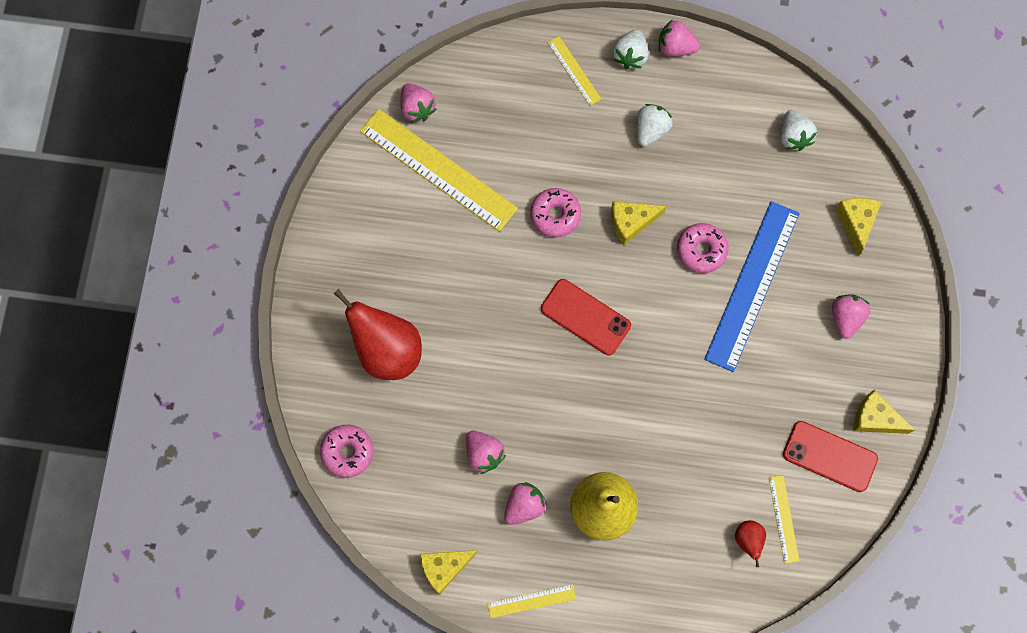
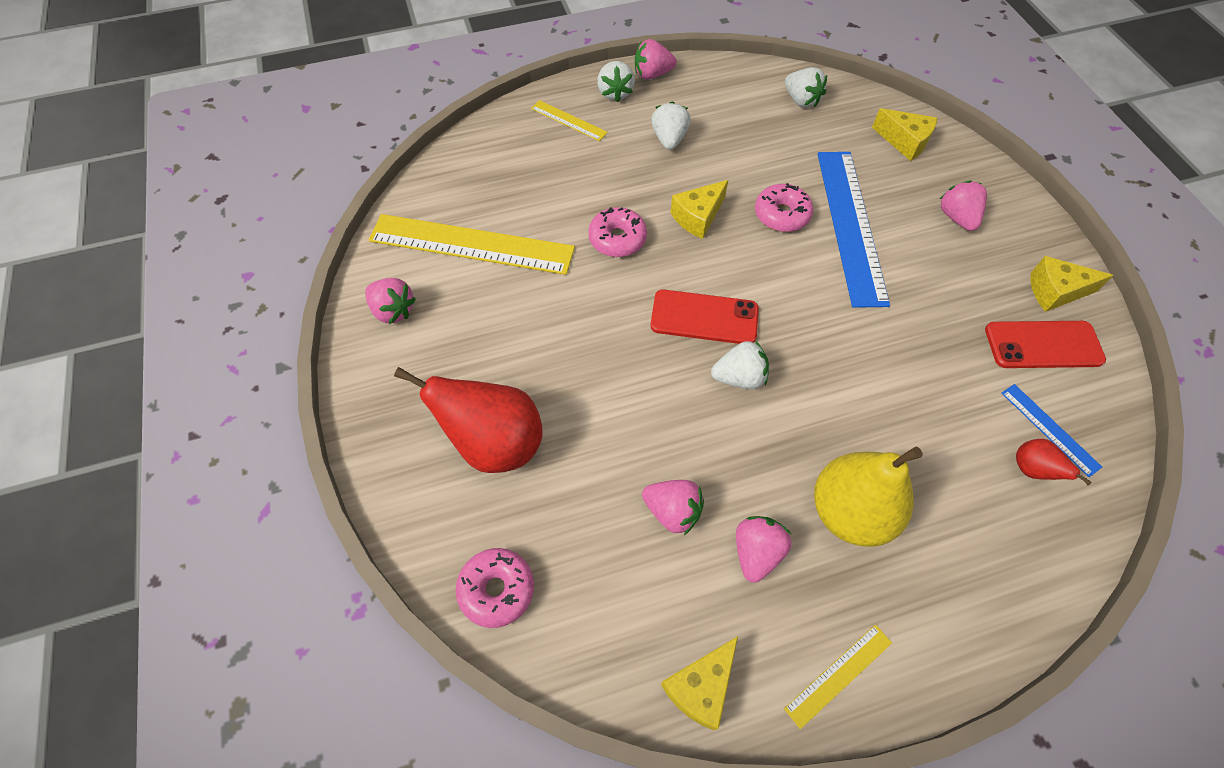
camera: 25 degrees left, 15 degrees down
(417, 108) = (423, 201): pink strawberry -> pink strawberry (393, 311)
(584, 378) = (739, 377): none -> white strawberry
(783, 519) = (1049, 429): yellow ruler -> blue ruler
(856, 222) = (904, 142): yellow cheese -> yellow cheese turned 150 degrees clockwise

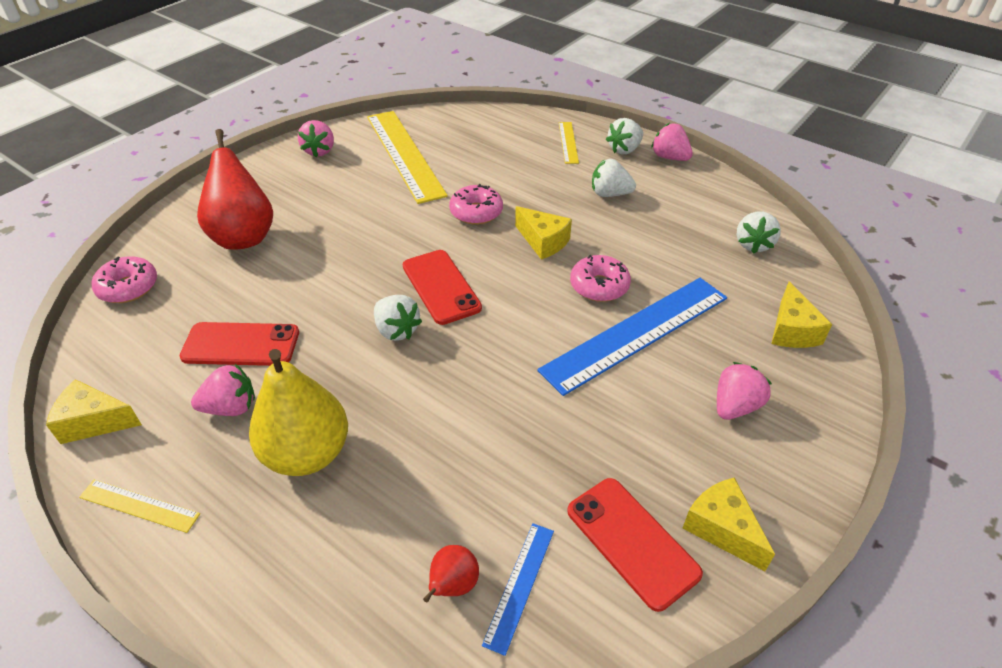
camera: 55 degrees right, 15 degrees down
(669, 139) = (609, 194): white strawberry -> white strawberry turned 135 degrees counterclockwise
(672, 511) = (241, 345): pink strawberry -> red phone
(698, 217) = (543, 241): yellow cheese -> yellow cheese turned 150 degrees counterclockwise

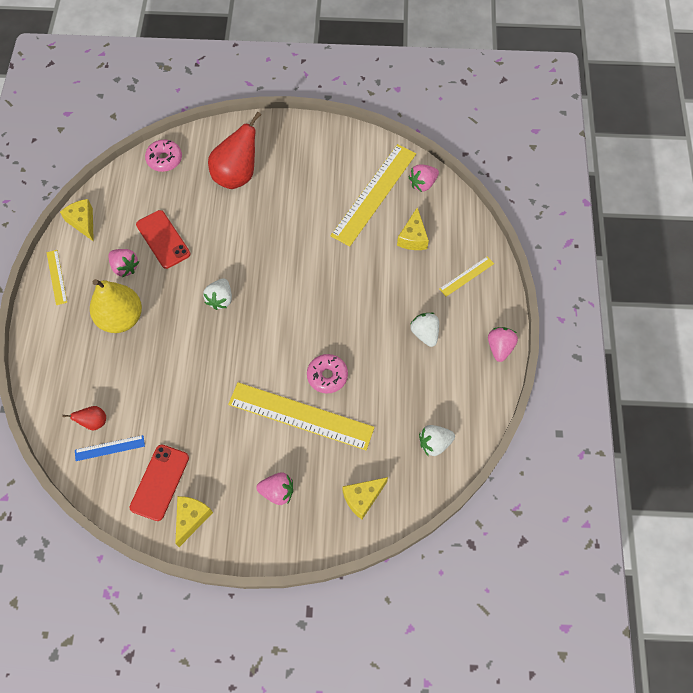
camera: 55 degrees right, 20 degrees up
(319, 151) = (340, 148): pink strawberry -> pink strawberry (422, 184)
(441, 287) = (267, 297): red phone -> none
(476, 212) = (346, 271): pink donut -> none
(543, 241) = (346, 324): yellow cheese -> yellow cheese (413, 237)
(624, 149) = (486, 315): white strawberry -> none
(636, 333) = (300, 416): blue ruler -> yellow ruler

